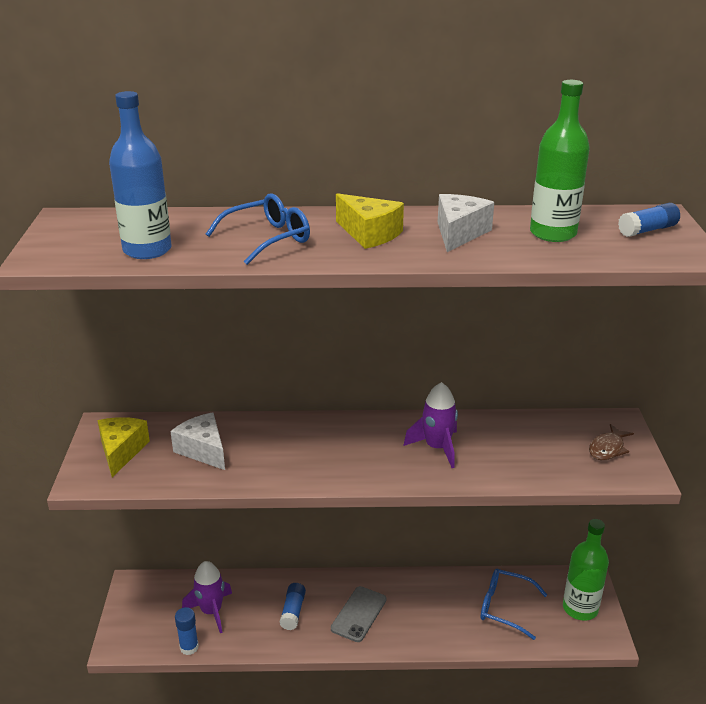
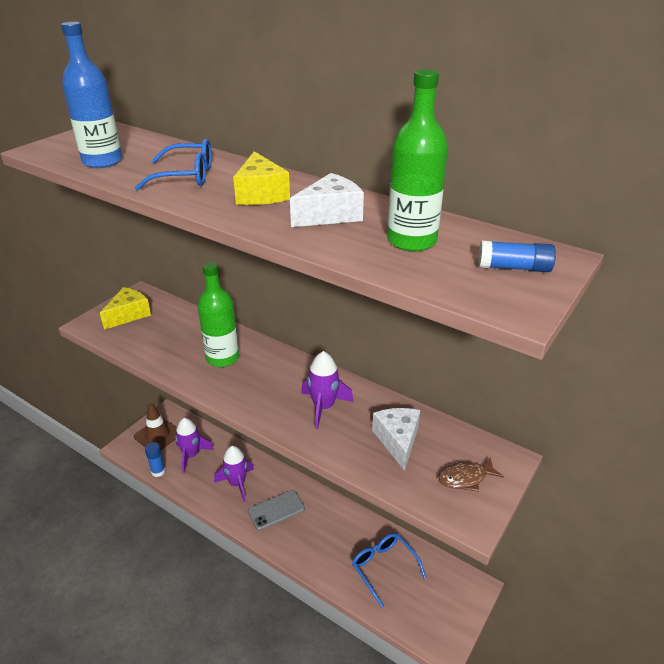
camera: 35 degrees right, 5 degrees up
(147, 612) = (158, 435): none -> brown traffic cone
(203, 450) = (172, 335): white cheese -> white cheese (397, 441)
(293, 612) = (237, 483): blue glue stick -> purple rocket
(580, 608) = (444, 606): green bottle -> green bottle (222, 358)

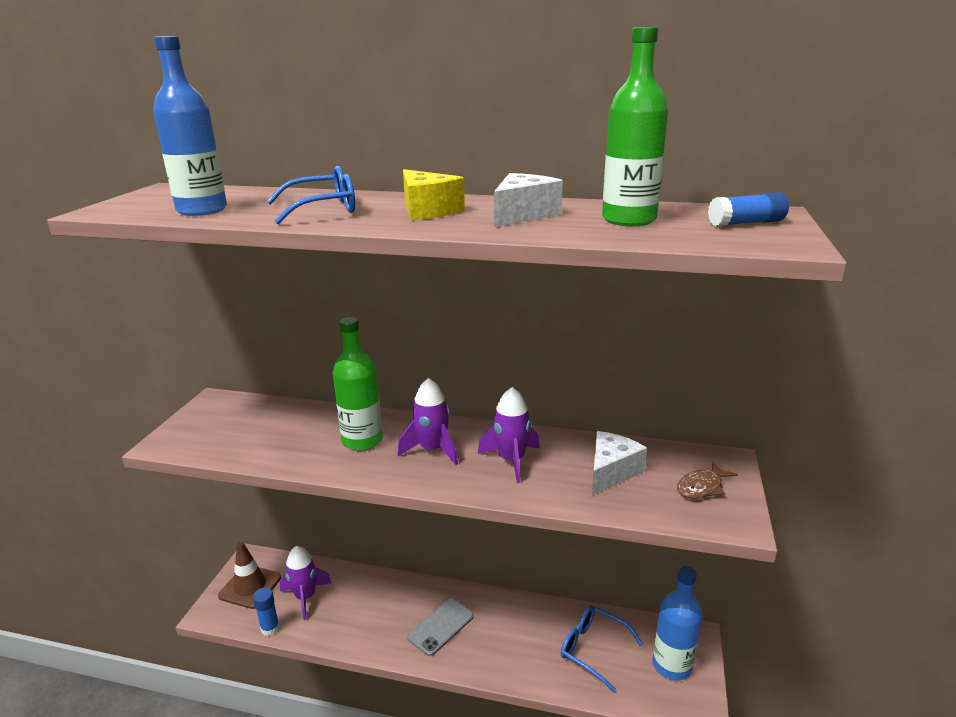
camera: 20 degrees left, 10 degrees down
(128, 315) = (213, 423): yellow cheese -> none
(237, 483) = (379, 612): purple rocket -> purple rocket (432, 450)
(397, 441) = (611, 472): white cheese -> white cheese turned 60 degrees clockwise
(441, 603) = (672, 665): none -> blue bottle

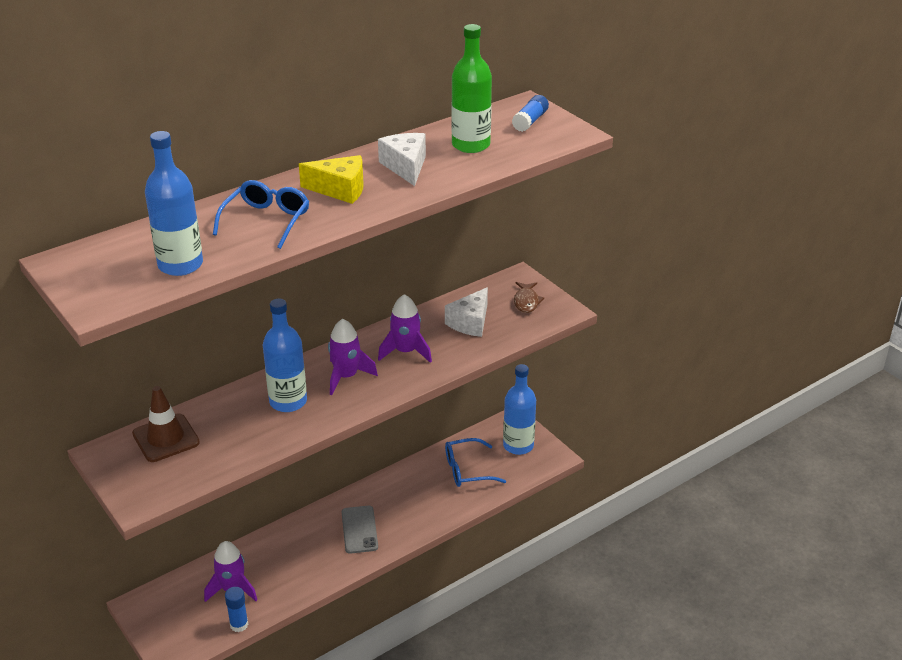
camera: 50 degrees left, 10 degrees up
(250, 587) = (174, 618): brown traffic cone -> brown traffic cone (166, 438)
(362, 440) = (288, 401): green bottle -> blue bottle
(611, 472) = (470, 322): white cheese -> white cheese turned 135 degrees counterclockwise

